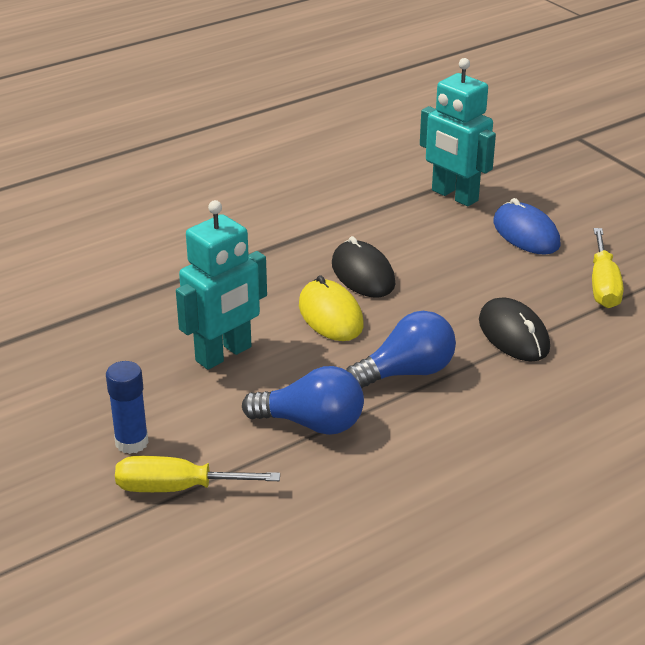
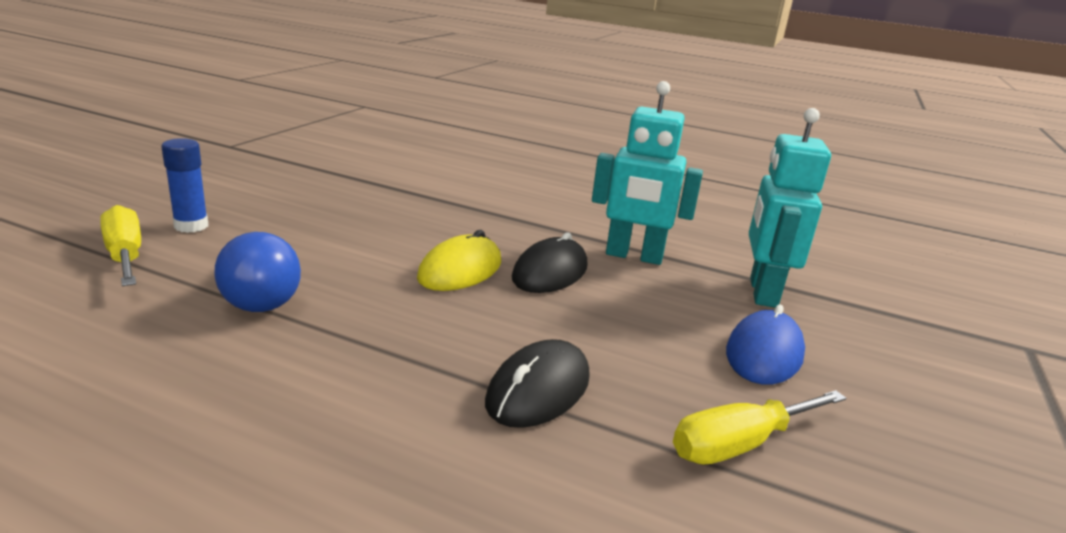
camera: 55 degrees right, 10 degrees down
(224, 354) = (350, 236): turquoise robot -> turquoise robot (634, 256)
(406, 372) = (392, 331): blue light bulb -> none

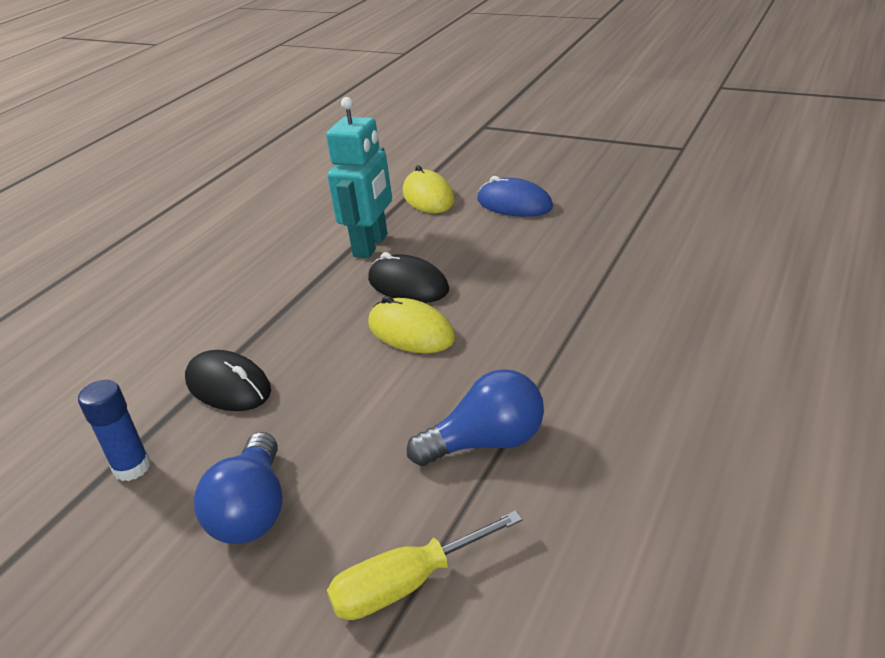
camera: 80 degrees left, 10 degrees up
(191, 226) = (311, 555): blue glue stick -> blue glue stick (132, 467)
(255, 209) = (252, 510): none -> blue light bulb
(538, 389) = (586, 284): black mouse -> black mouse (228, 386)
(739, 444) = (614, 219): yellow screwdriver -> none
(762, 292) = (428, 197): turquoise robot -> yellow mouse

